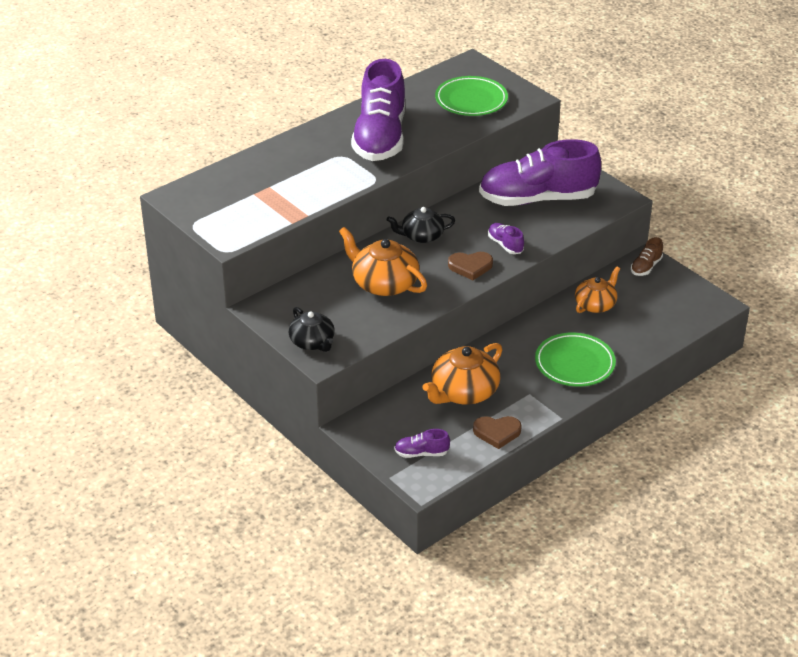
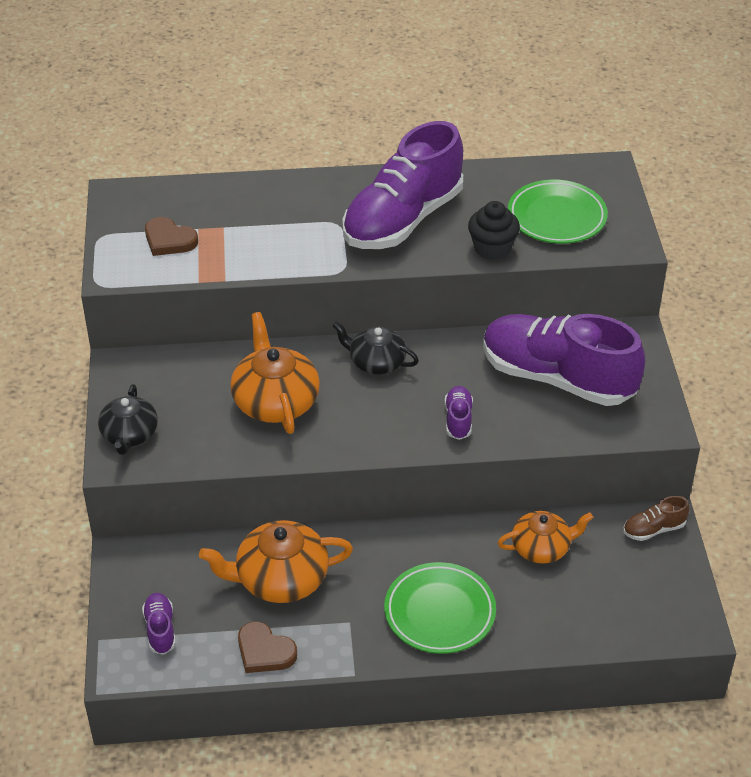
camera: 35 degrees right, 5 degrees up
(421, 453) = (160, 629): purple shoe -> purple shoe turned 45 degrees clockwise
(453, 132) = (492, 248): none -> black cupcake
(470, 267) = (390, 428): brown heart -> brown heart (169, 240)

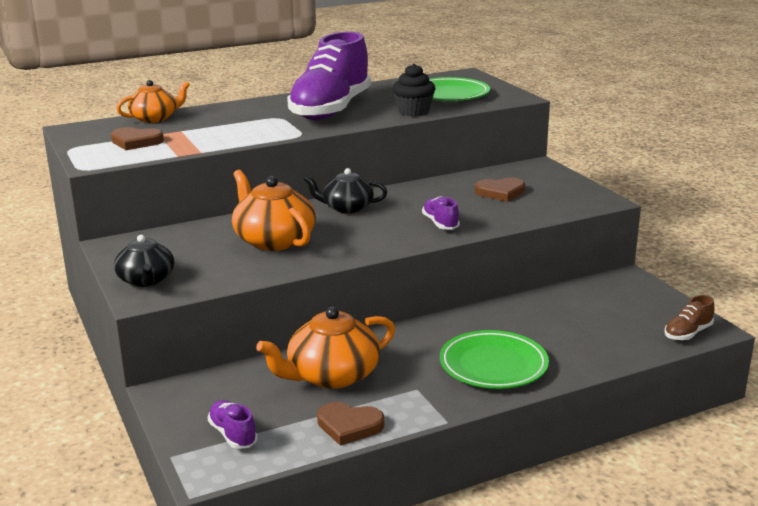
camera: 20 degrees left, 20 degrees down
(542, 547) = (547, 311): orange teapot -> orange teapot (155, 118)
(557, 378) = (500, 192): purple shoe -> brown heart
(654, 529) = (625, 284): brown shoe -> brown shoe (688, 333)

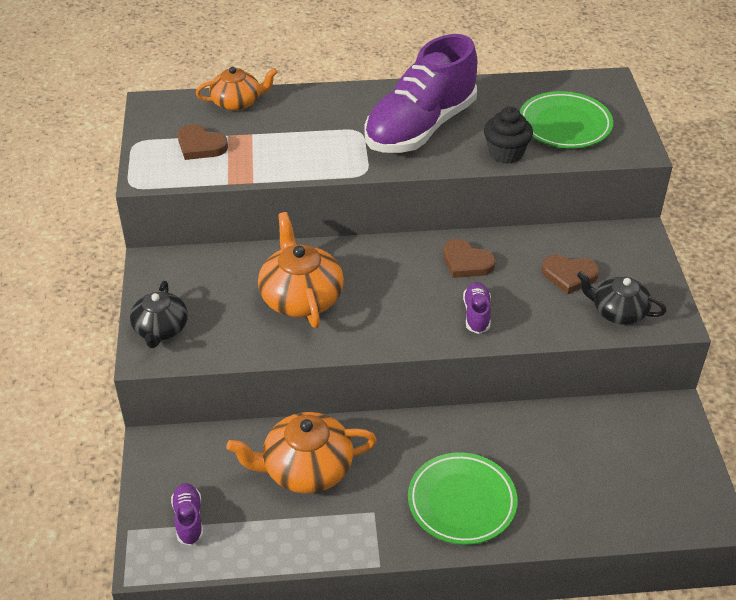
camera: 20 degrees right, 20 degrees up
(347, 207) = (396, 260): black teapot -> black teapot (618, 311)
(349, 426) = (291, 542): brown heart -> brown heart (466, 262)
(688, 333) = (685, 516): brown shoe -> none

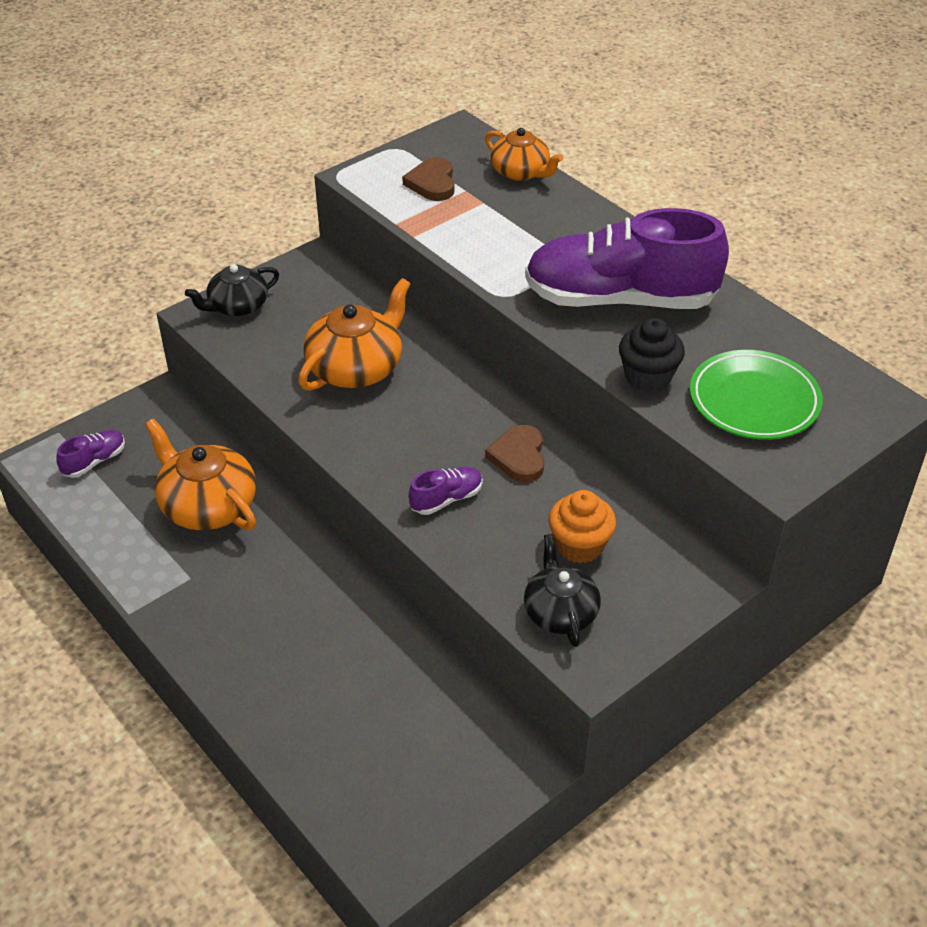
camera: 55 degrees right, 0 degrees up
(462, 502) = (250, 637): green plate -> none
(569, 275) = (579, 546): brown heart -> orange cupcake

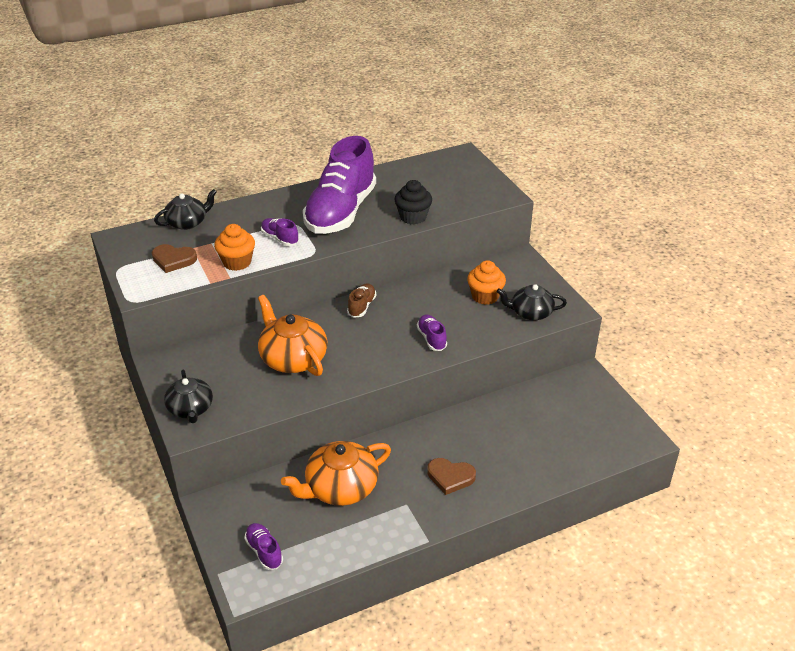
camera: 75 degrees left, 5 degrees down
(449, 234) = (237, 262): none -> orange cupcake
(494, 409) = (362, 306): none -> brown shoe
(519, 457) = (407, 304): brown heart -> brown heart (450, 477)
(521, 172) = (187, 222): orange teapot -> black teapot
(522, 257) = (280, 238): none -> purple shoe
(754, 401) = (445, 189): green plate -> none

